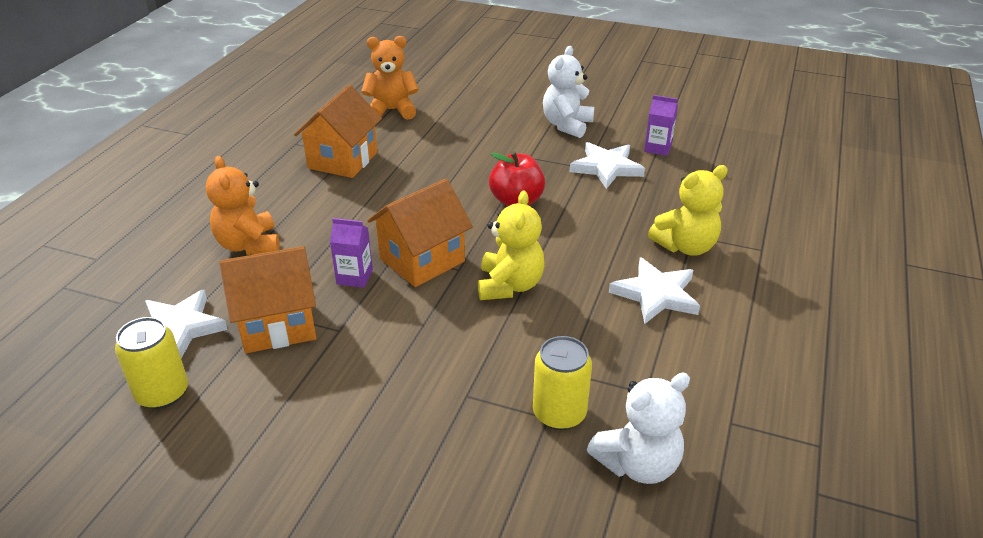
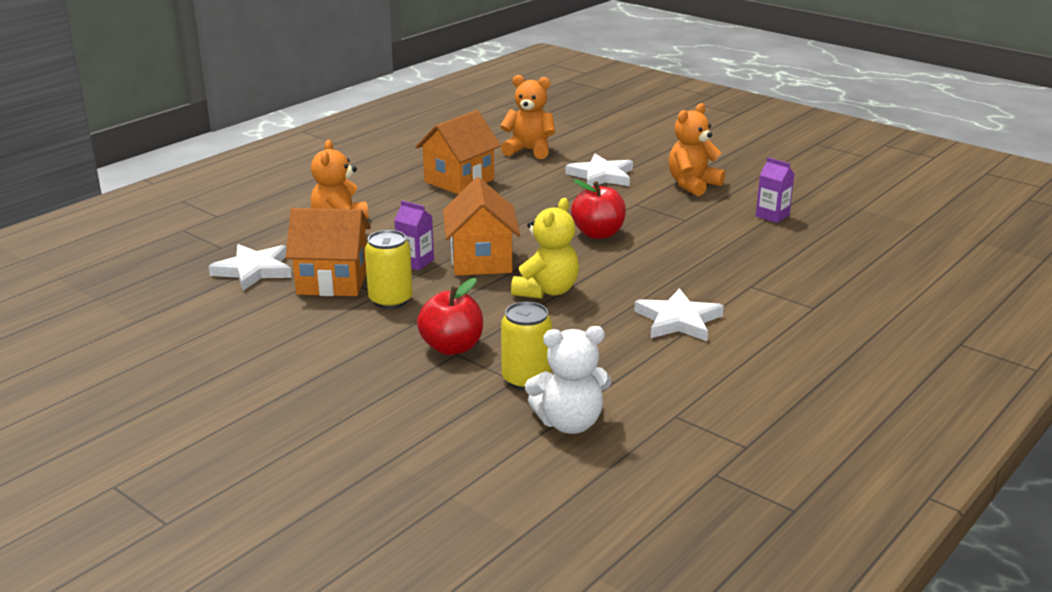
camera: 20 degrees right, 10 degrees down
(162, 393) = (220, 306): yellow can -> yellow can (390, 300)
(422, 260) = (481, 261): orange house -> orange house turned 75 degrees counterclockwise
(457, 388) = (452, 347): none -> red apple
(567, 125) = (692, 185): white teddy bear -> orange teddy bear
(606, 168) = (706, 223): white star -> white star (601, 176)
(686, 246) = (737, 292): yellow teddy bear -> none

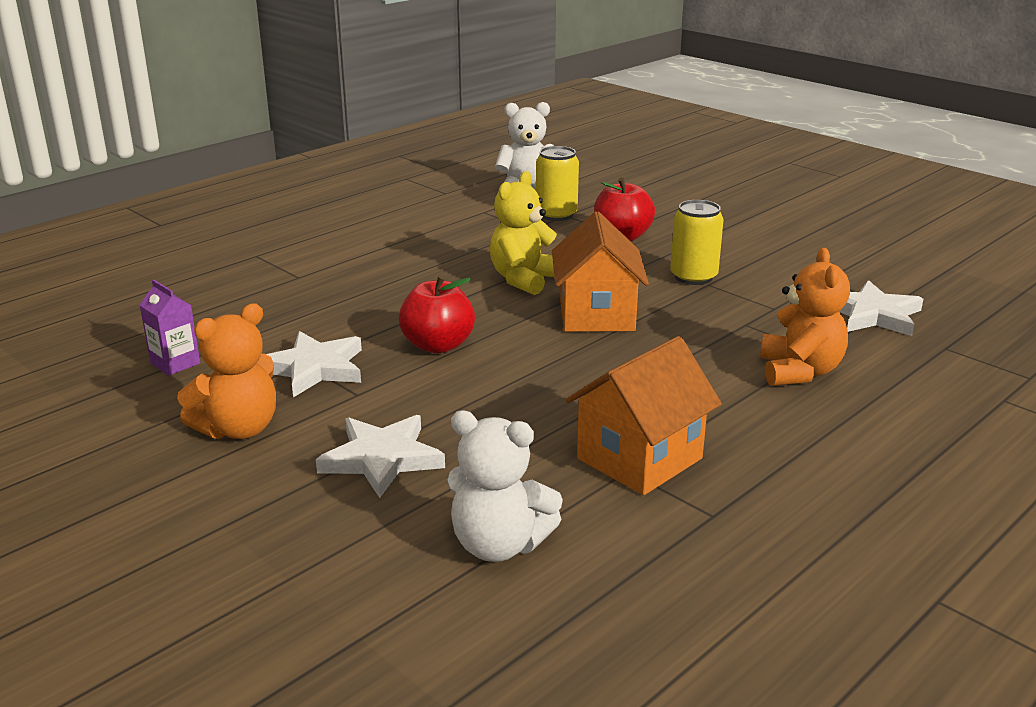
camera: 175 degrees left, 0 degrees up
(332, 281) = (768, 298): orange house -> none
(415, 262) = (678, 316): purple carton -> none
(529, 150) = (499, 545): orange teddy bear -> white teddy bear
(678, 320) = (400, 249): white star -> white star (314, 368)

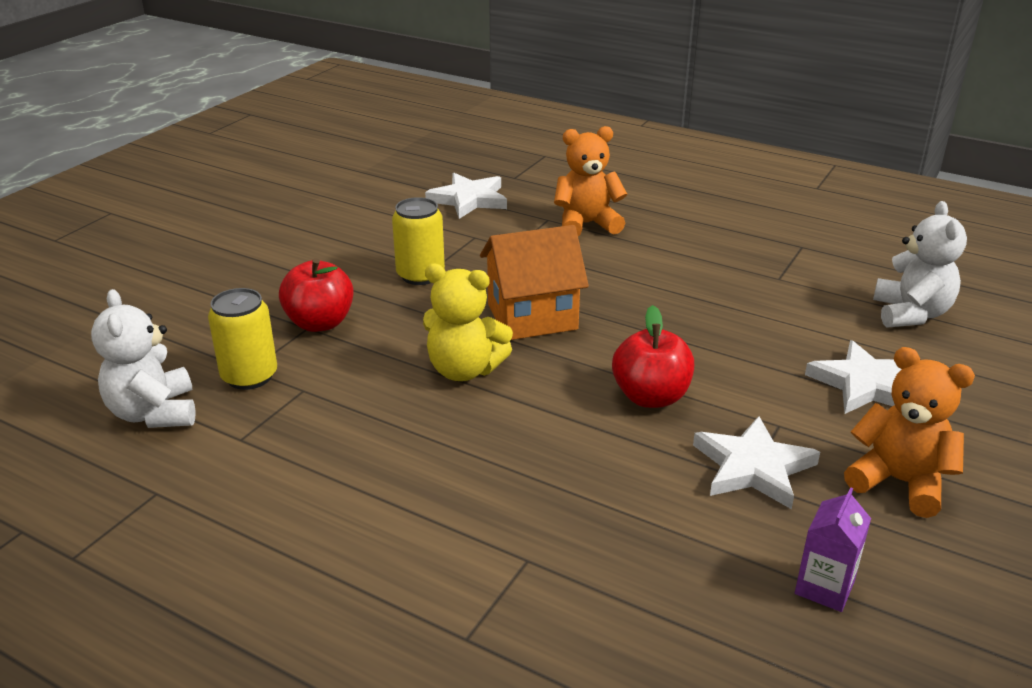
camera: 105 degrees left, 5 degrees up
(639, 458) = (760, 275): orange house -> none

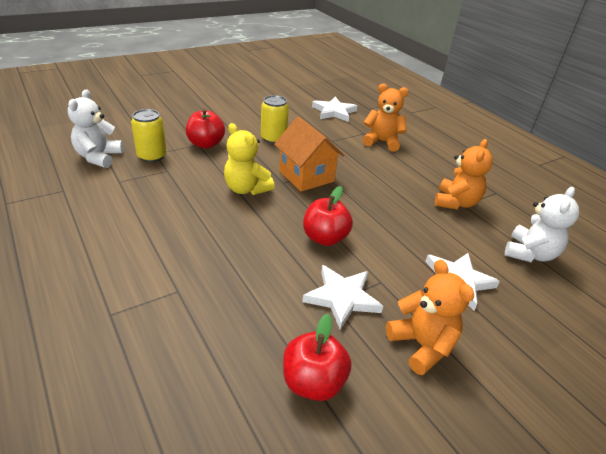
camera: 25 degrees right, 5 degrees up
(532, 317) = (306, 176): orange house -> orange house turned 45 degrees clockwise
(767, 279) = (456, 202): none -> orange teddy bear
(824, 587) = (313, 382): purple carton -> red apple

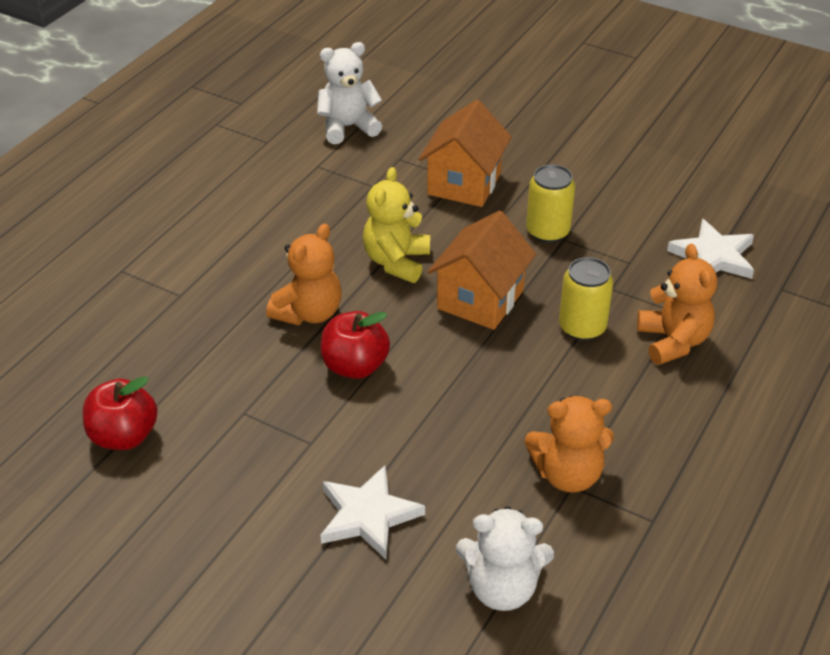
camera: 65 degrees right, 5 degrees up
(152, 156) = (390, 159): yellow can -> yellow can (582, 327)
(206, 144) = (464, 184): red apple -> orange house
(342, 298) = (257, 418): white star -> none
(421, 345) = (227, 506): orange teddy bear -> orange teddy bear (309, 313)

